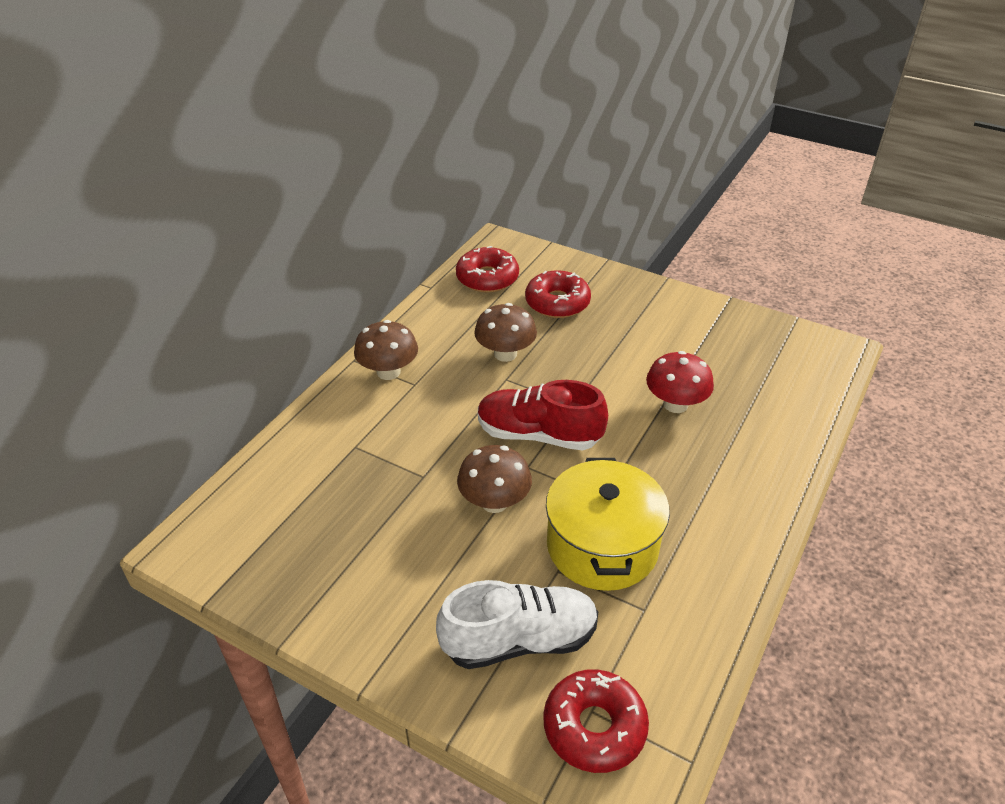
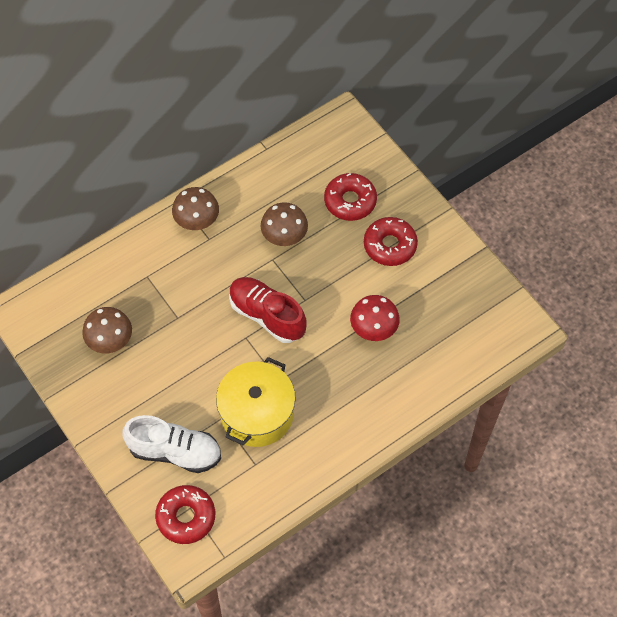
camera: 25 degrees right, 20 degrees up
(487, 278) = (313, 155): red donut -> red donut (390, 245)
(494, 502) = (210, 355): brown mushroom -> brown mushroom (110, 340)

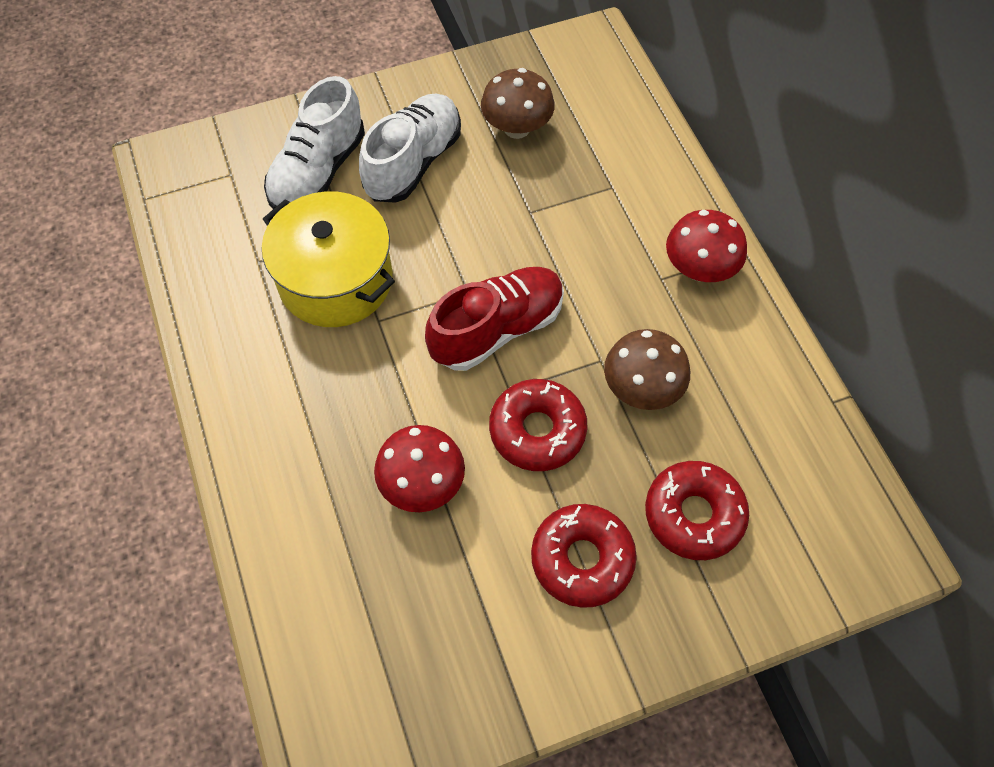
camera: 105 degrees right, 0 degrees up
(153, 395) = (413, 162): none -> white shoe
(186, 517) = (219, 167): red donut -> red donut (537, 430)
(197, 221) = (699, 269): brown mushroom -> red mushroom

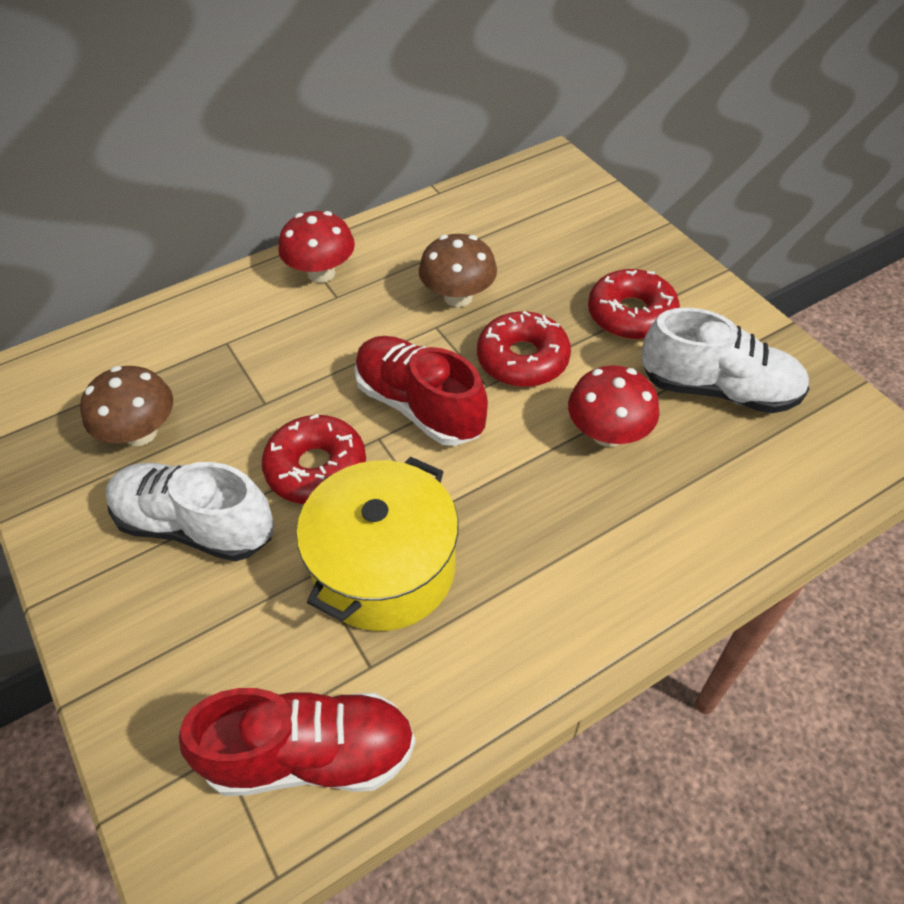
camera: 100 degrees left, 10 degrees down
(209, 221) = (310, 754): none -> red shoe
(318, 172) = (213, 632): white shoe -> white shoe (718, 389)
(694, 515) = (565, 256): red donut -> red donut (316, 468)

